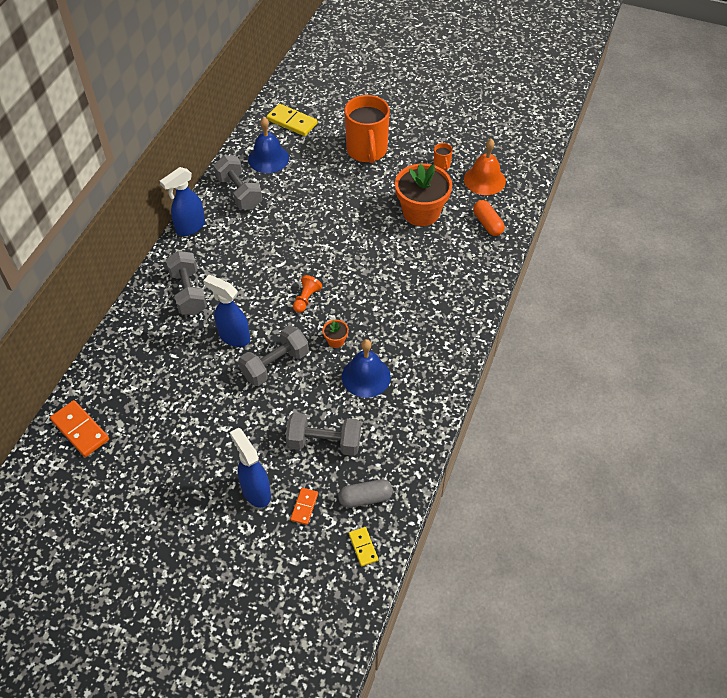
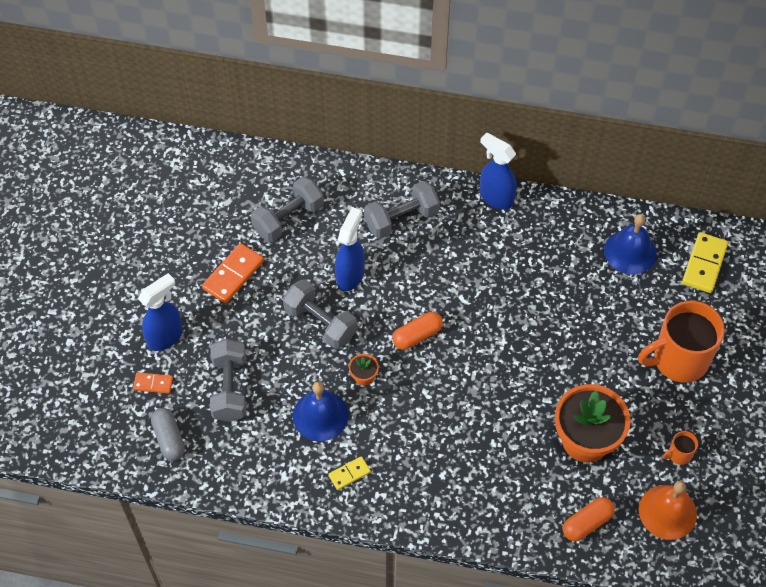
camera: 80 degrees right, 5 degrees up
(80, 430) = (215, 171): orange domino -> orange domino (233, 275)
(239, 193) = (563, 233): grey dumbbell -> grey dumbbell (288, 219)
(306, 299) = (417, 335): orange pawn -> orange capsule
(363, 547) = (114, 445): yellow domino -> yellow domino (349, 474)

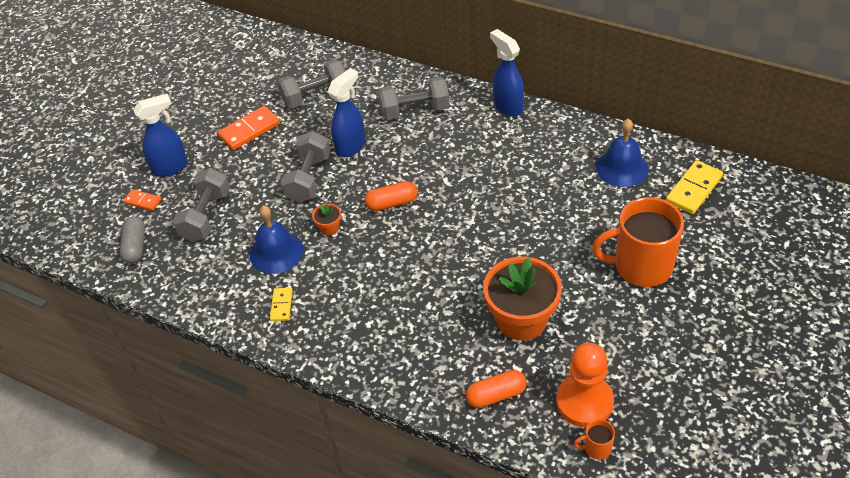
camera: 20 degrees right, 10 degrees down
(320, 322) = (309, 178): grey dumbbell -> grey dumbbell turned 45 degrees clockwise
(349, 474) = (281, 305): yellow domino -> yellow domino turned 75 degrees counterclockwise
(667, 512) = (584, 402): orange bell -> orange pawn
(679, 454) = (614, 351): orange mug -> orange mug (596, 448)

